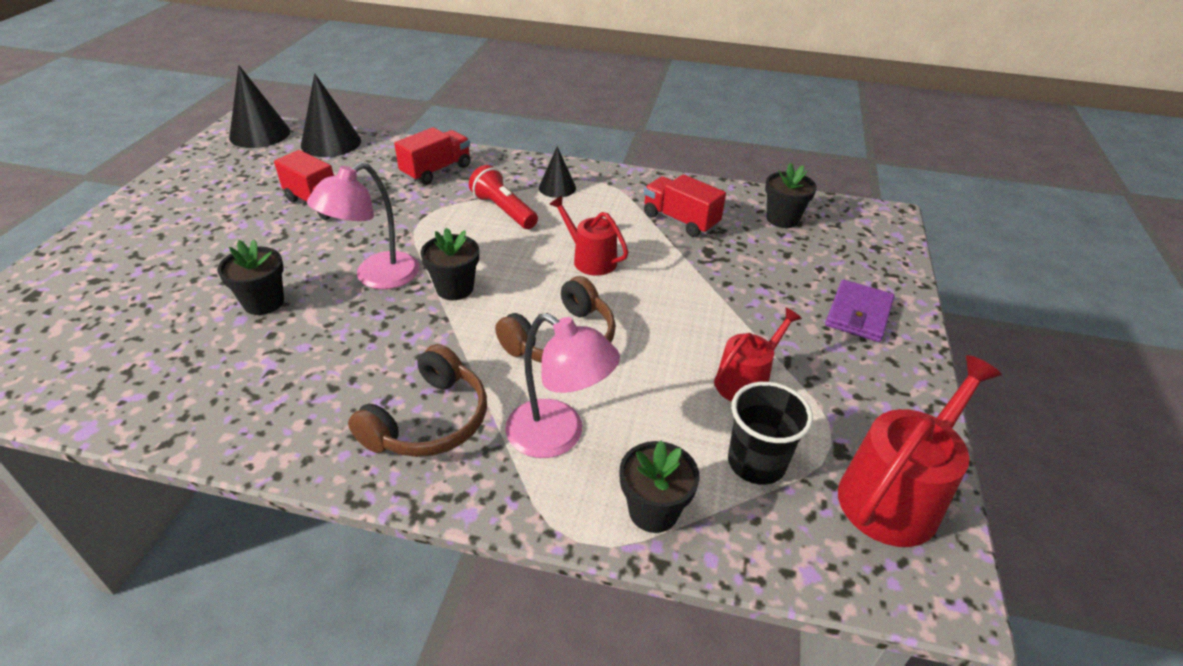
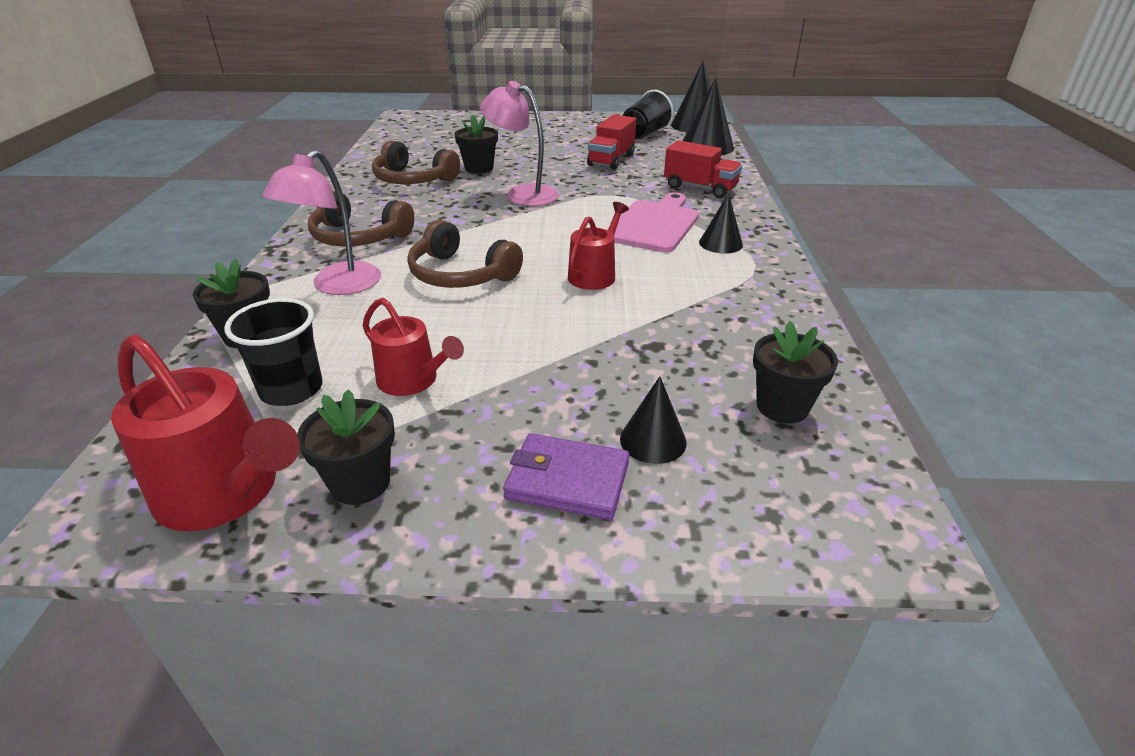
camera: 80 degrees right, 5 degrees down
(255, 168) = (645, 134): none -> black cup
(257, 365) = (413, 179): none -> brown headphones
(454, 288) = (519, 222): black flower pot -> black flower pot (360, 483)
(503, 210) = (654, 224): red flashlight -> pink cutting board
(680, 220) = (711, 322): red truck -> none
(817, 273) = (653, 440): none -> black cone

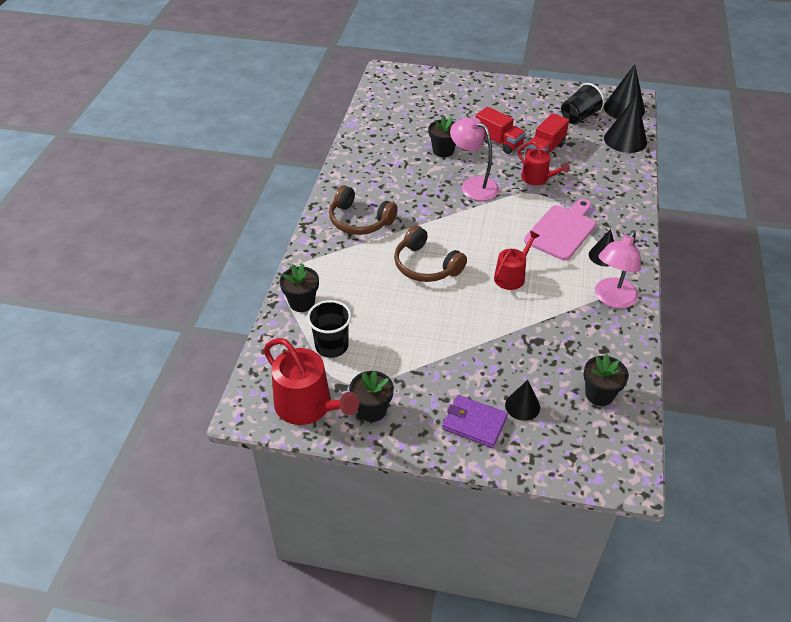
camera: 10 degrees right, 10 degrees up
(338, 286) = (350, 267): pink lamp -> pink lamp (612, 299)
(412, 380) = (396, 348): red watering can -> red watering can (537, 178)
(413, 179) = (394, 159): brown headphones -> none
(700, 188) = (605, 193): red truck -> red truck (498, 142)

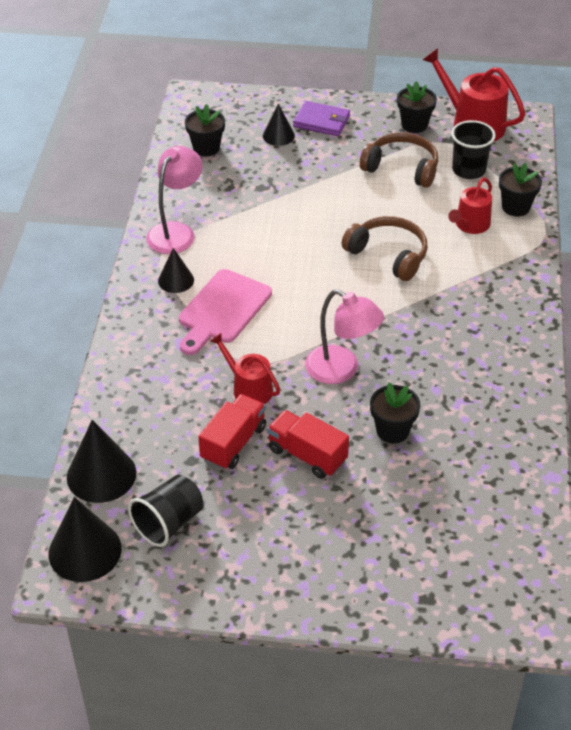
camera: 175 degrees right, 0 degrees up
(359, 221) = (484, 306): brown headphones -> brown headphones (402, 168)
(511, 276) = (287, 249): red watering can -> red watering can (470, 225)

